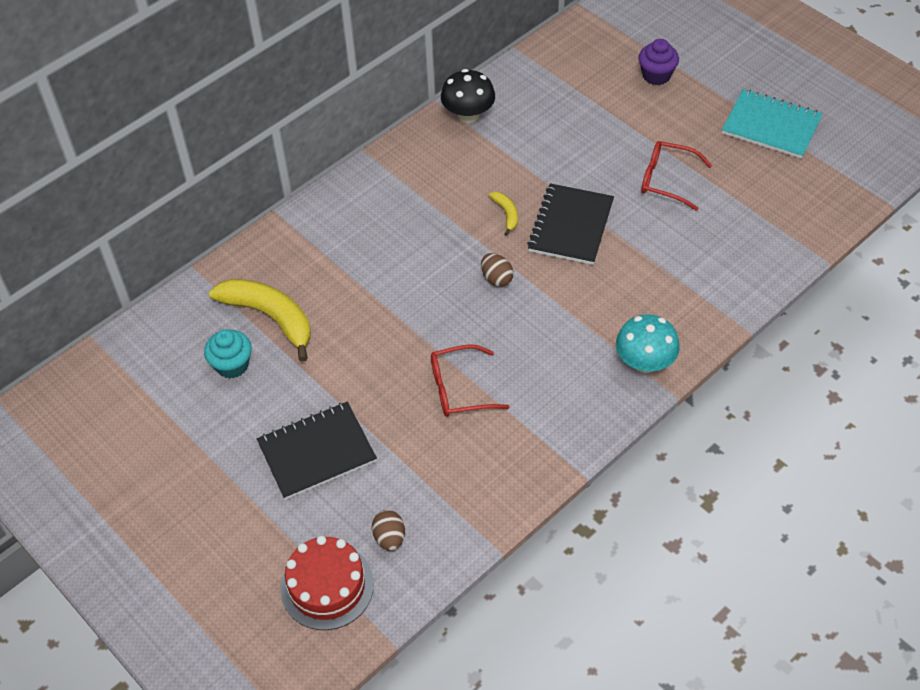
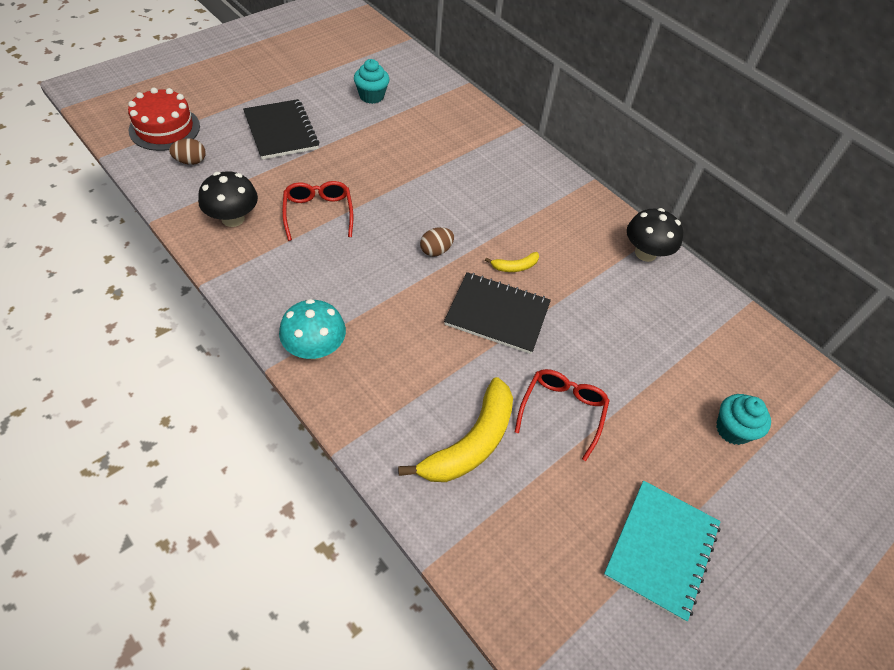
camera: 85 degrees right, 0 degrees up
(270, 317) = (413, 116): yellow banana -> yellow banana (470, 443)
(482, 469) = (233, 218): none -> black mushroom
(656, 75) = (732, 429): purple cupcake -> turquoise cupcake

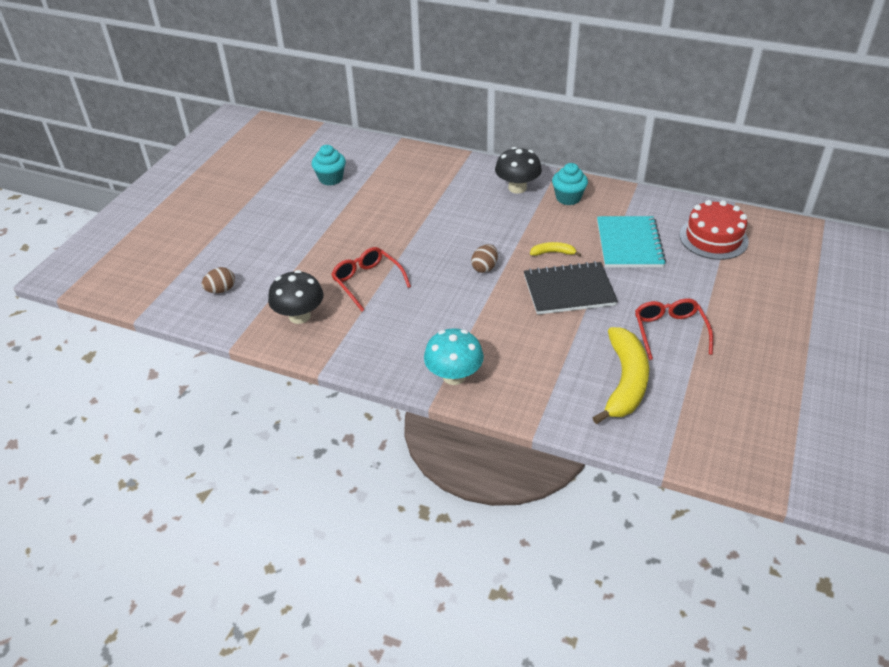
camera: 20 degrees left, 10 degrees down
(164, 128) = (172, 275): red cake -> red cake (713, 238)
(281, 131) = (278, 235): black notebook -> none
(514, 266) = (553, 253): yellow banana -> yellow banana turned 135 degrees counterclockwise
(645, 253) = (638, 203): black mushroom -> black mushroom (517, 188)
(661, 549) = (805, 383): turquoise notebook -> turquoise notebook (629, 244)
(732, 429) = (789, 289): turquoise cupcake -> turquoise cupcake (568, 198)

